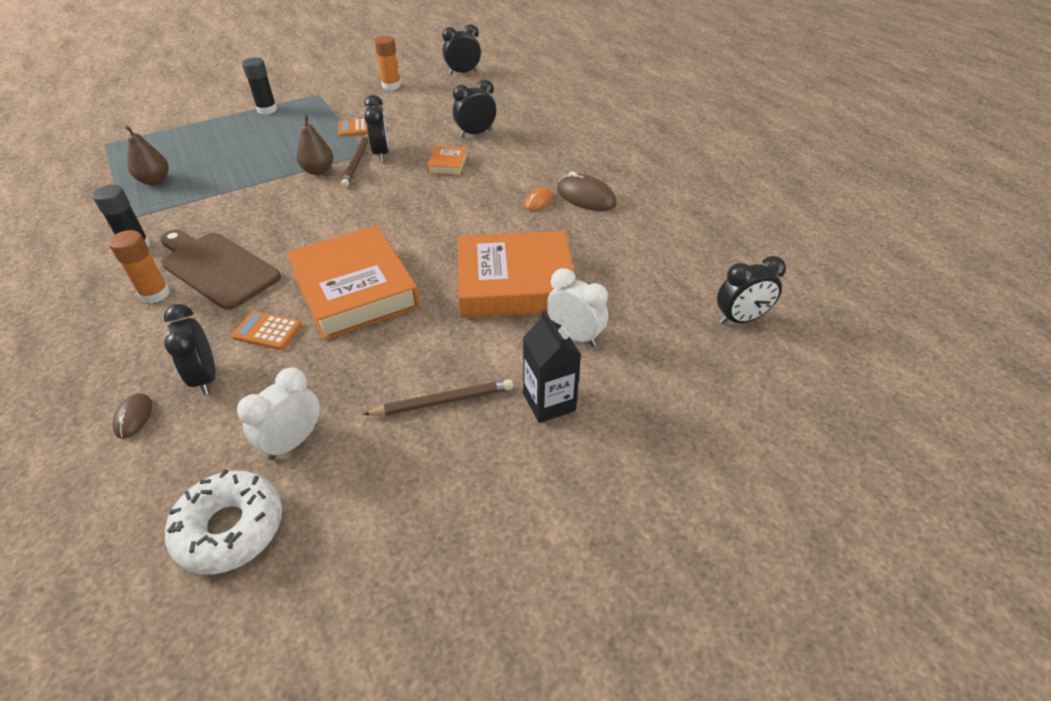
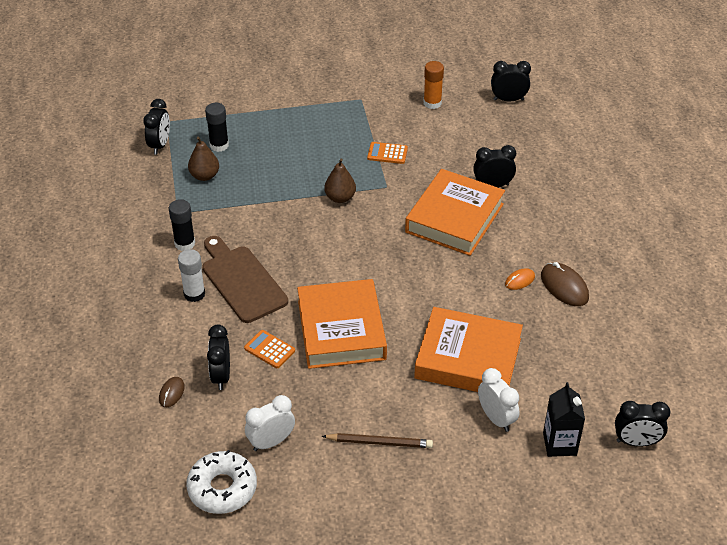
camera: 20 degrees right, 0 degrees up
(155, 294) = (194, 294): orange glue stick -> white glue stick
(267, 110) = (310, 110): black glue stick -> black glue stick (219, 145)
(356, 162) = (375, 196): brown pencil -> none
(381, 153) = (399, 190): black clock -> black clock (160, 145)
(448, 164) = (454, 218): orange book -> orange book, size x2.34
(549, 402) = (454, 466): black carton -> black carton (559, 444)

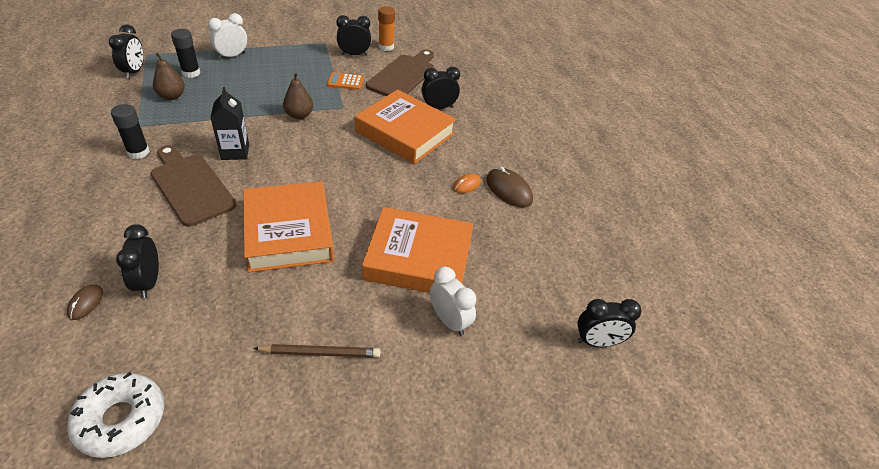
camera: 10 degrees left, 0 degrees up
(194, 294) = (137, 199): white glue stick -> none
(269, 349) = (208, 253): orange calculator -> none
(271, 442) = (193, 357): white clock -> white clock (232, 56)
(452, 143) = (403, 75): none -> brown cutting board
(454, 218) = (405, 132): orange book -> orange book turned 75 degrees counterclockwise
(508, 100) = (450, 46): black clock -> black clock (354, 54)
(559, 444) = (518, 347): black carton -> black carton (235, 152)

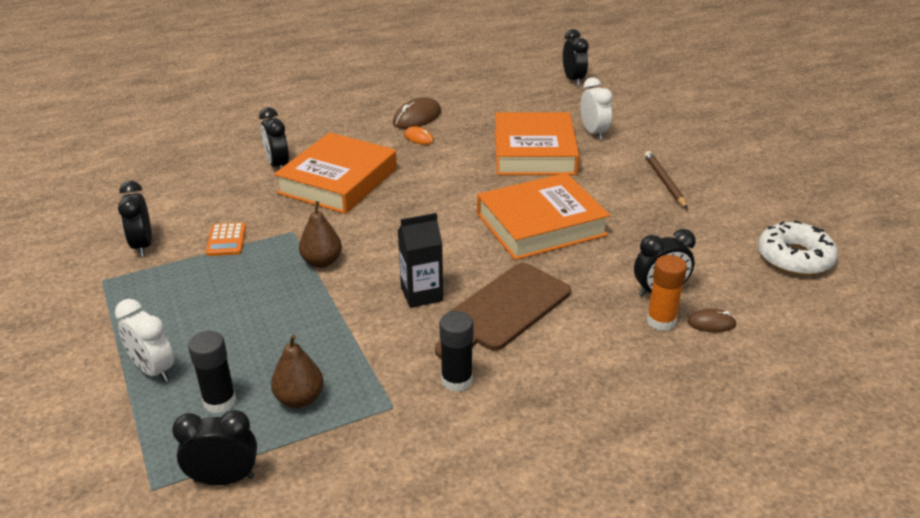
camera: 95 degrees left, 10 degrees down
(386, 47) = (117, 222): orange glue stick -> orange glue stick (661, 321)
(403, 75) = (202, 197): brown cutting board -> none
(449, 321) = (593, 133): white clock -> white clock turned 120 degrees clockwise

